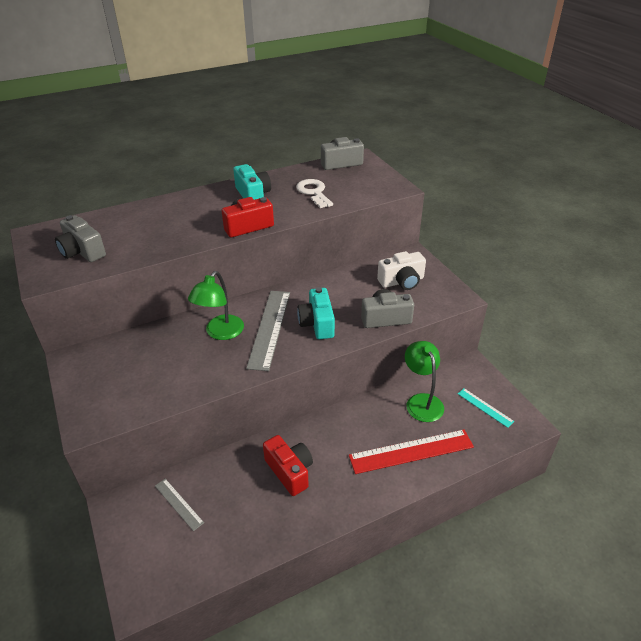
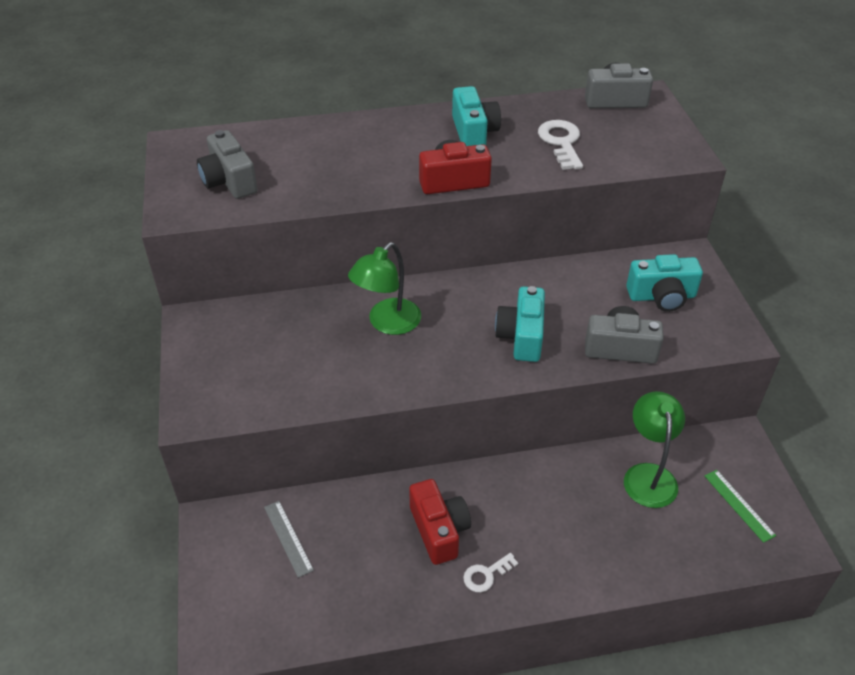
camera: 15 degrees right, 5 degrees up
(270, 328) = (454, 330): grey ruler -> none
(332, 494) = (486, 575): none -> white key
(402, 281) = (661, 296): white camera -> turquoise camera
(411, 451) = (612, 543): red ruler -> none
(485, 407) = (739, 505): turquoise ruler -> green ruler

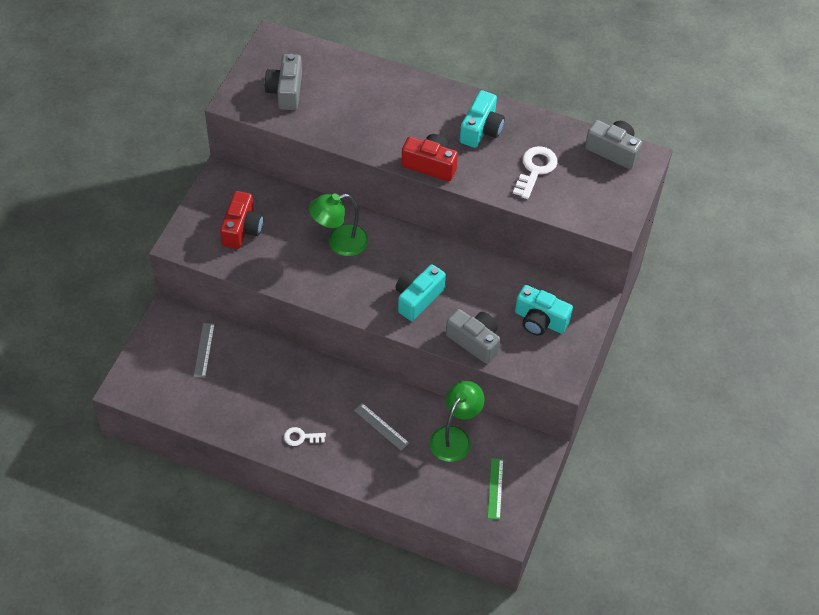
camera: 30 degrees right, 10 degrees up
(439, 530) = (294, 395): red camera -> red camera (242, 229)
(563, 509) = (381, 426): none -> grey ruler

